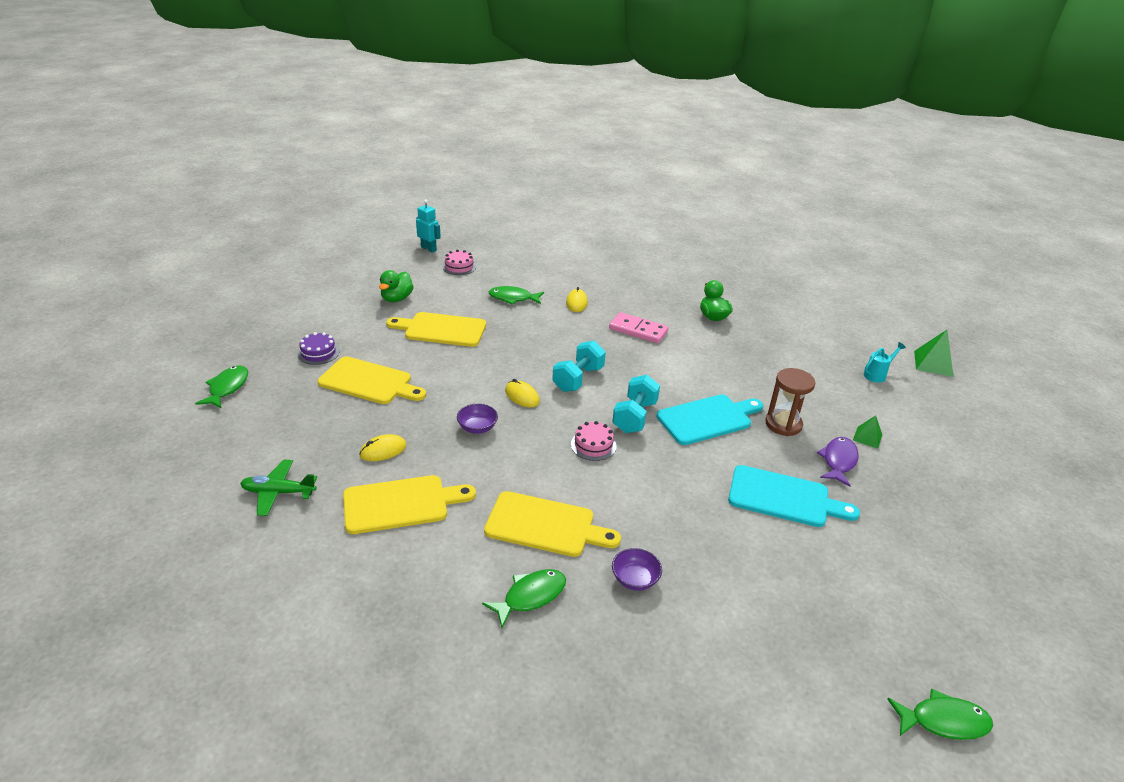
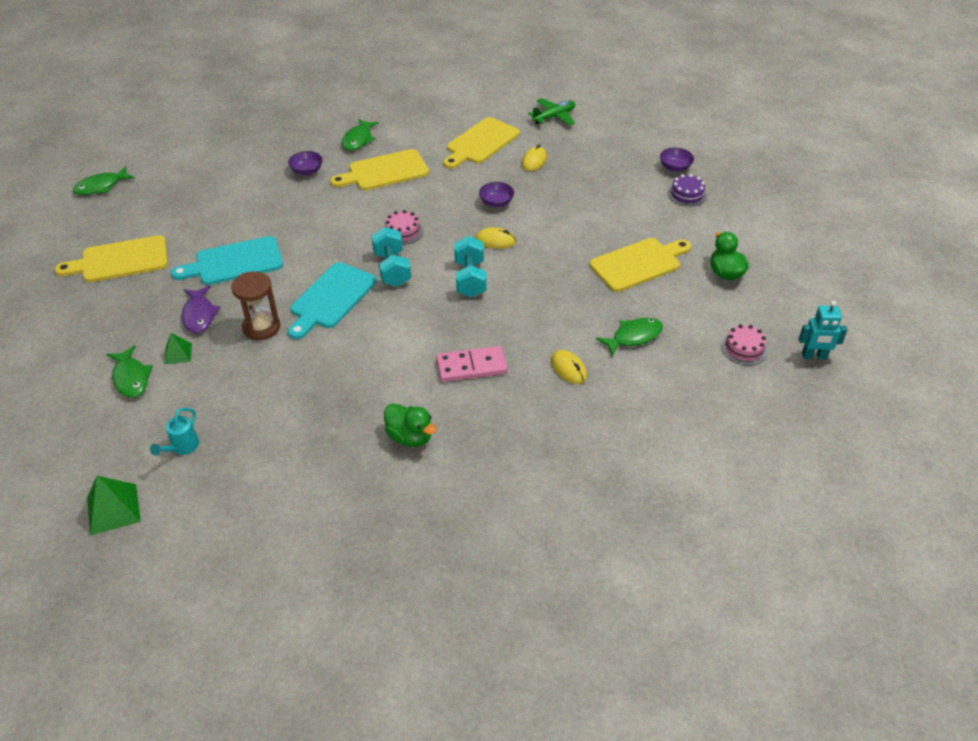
camera: 145 degrees right, 10 degrees up
(227, 388) = (691, 145): green fish -> green fish (131, 378)
(282, 377) = (675, 167): none -> purple bowl
(369, 382) = (615, 194): yellow cutting board -> yellow cutting board (120, 260)

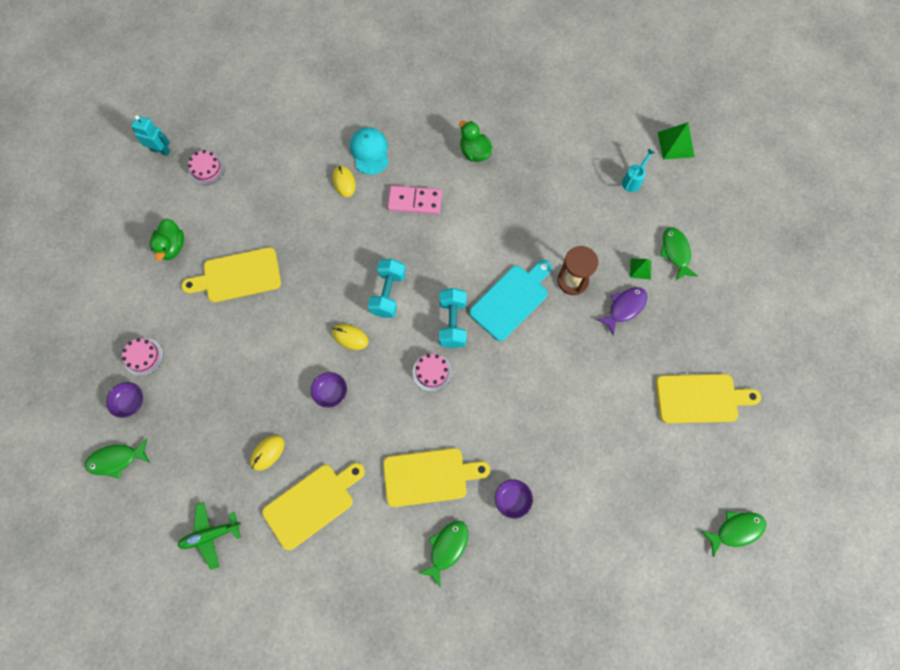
camera: 165 degrees left, 25 degrees up
(199, 315) = (624, 308): purple fish -> purple fish turned 45 degrees clockwise
(234, 262) = (593, 368): turquoise cutting board -> none
(552, 408) = (370, 152): none -> turquoise cap
(633, 337) = (282, 199): green fish -> green fish (116, 460)
(687, 194) = (143, 357): purple cake -> pink cake

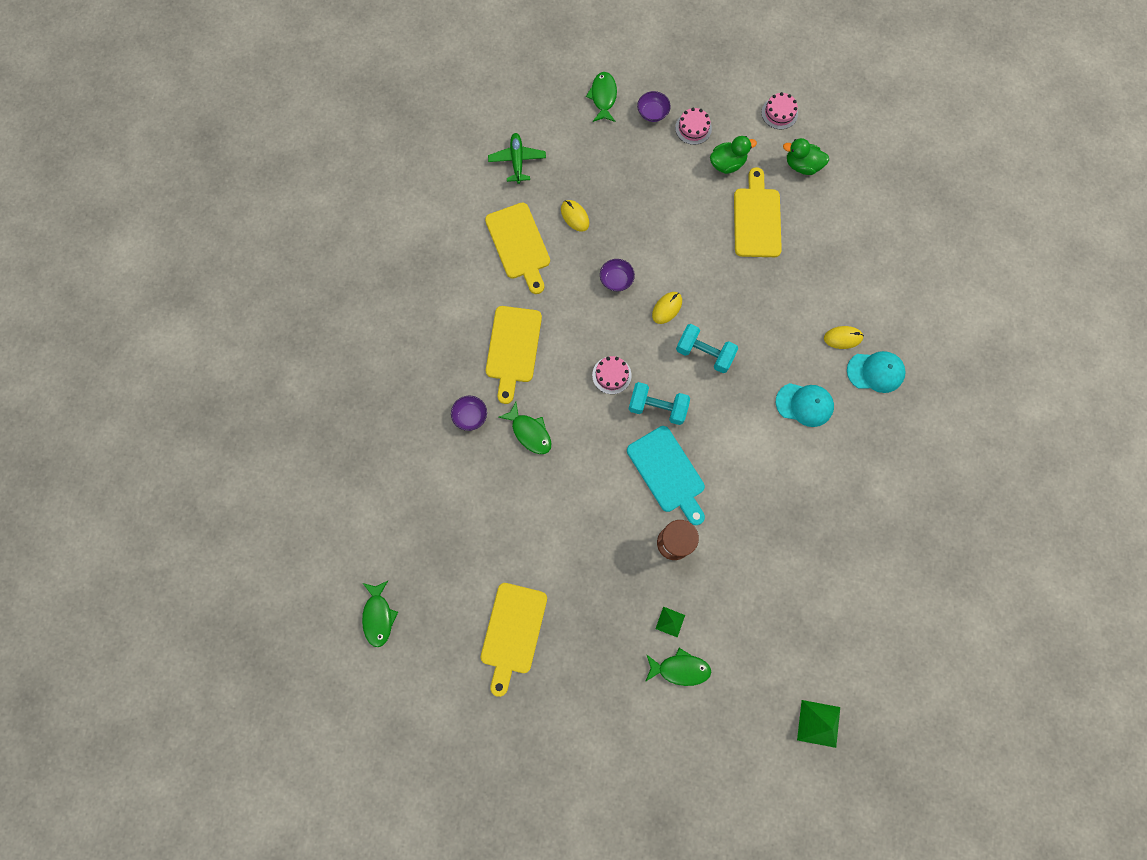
camera: 105 degrees right, 5 degrees up
(161, 150) = (916, 169): turquoise robot -> none
(206, 169) = (885, 208): pink cake -> pink cake (779, 113)
(415, 201) = (804, 404): pink domino -> turquoise cap
(447, 548) = (446, 347): green fish -> green fish (529, 432)
(474, 152) = (853, 483): green duck -> green duck (727, 164)
(624, 308) = (630, 588): purple fish -> none
(633, 180) = (780, 653): turquoise watering can -> none

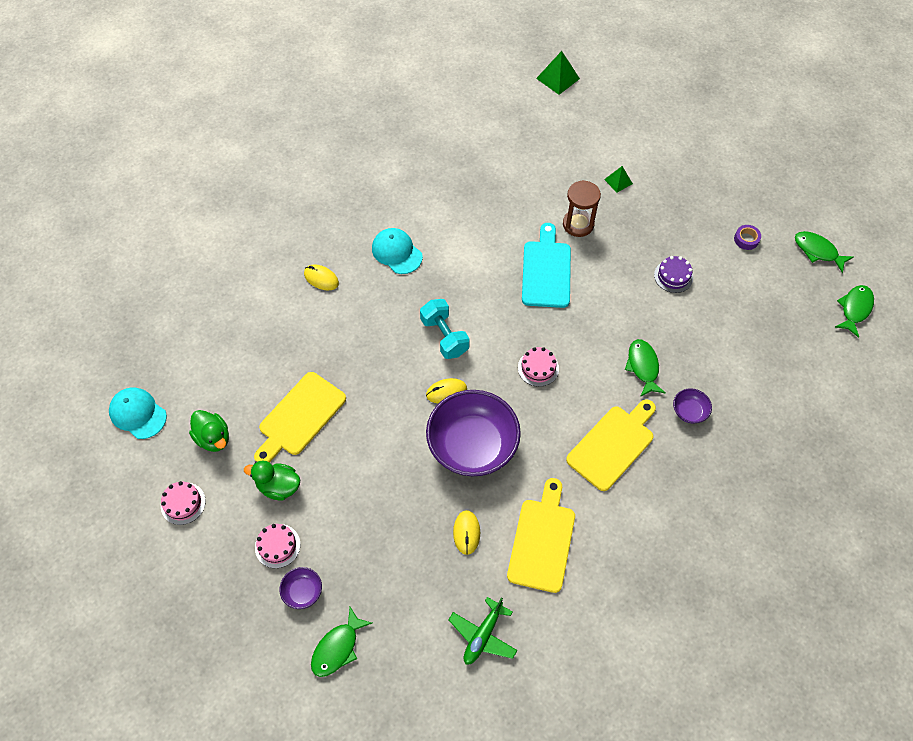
camera: 145 degrees left, 15 degrees down
(513, 632) = (746, 239): yellow cutting board -> purple tape
(556, 542) = (673, 276): none -> purple cake
(616, 280) = (472, 445): purple bowl -> purple bowl, size x2.36
(657, 407) = (518, 320): turquoise dumbbell -> none
(680, 669) = (631, 153): green fish -> green fish (817, 251)
(875, 372) = (320, 241): turquoise cap -> turquoise cap (138, 414)

